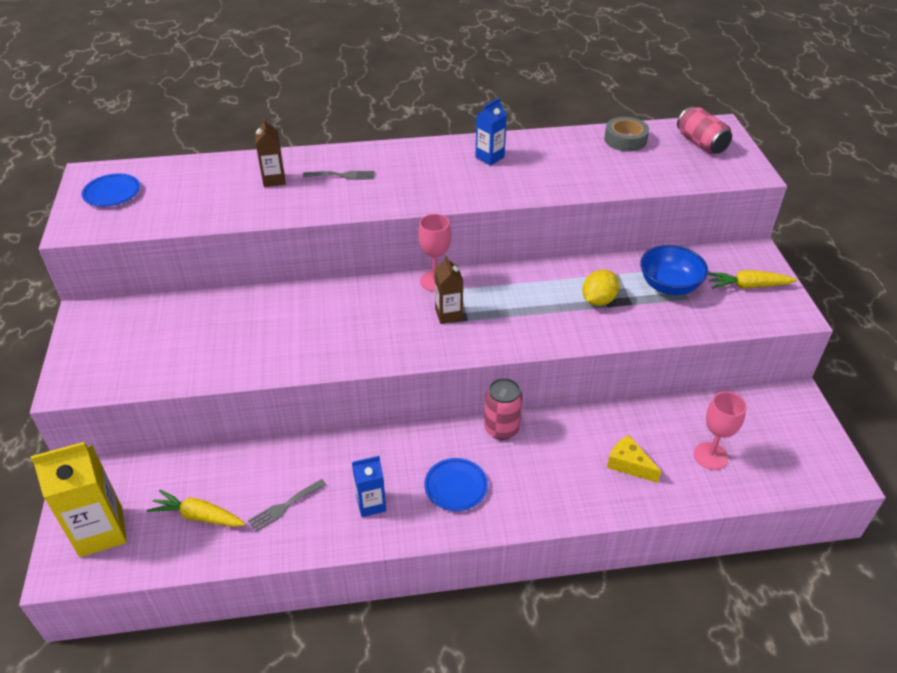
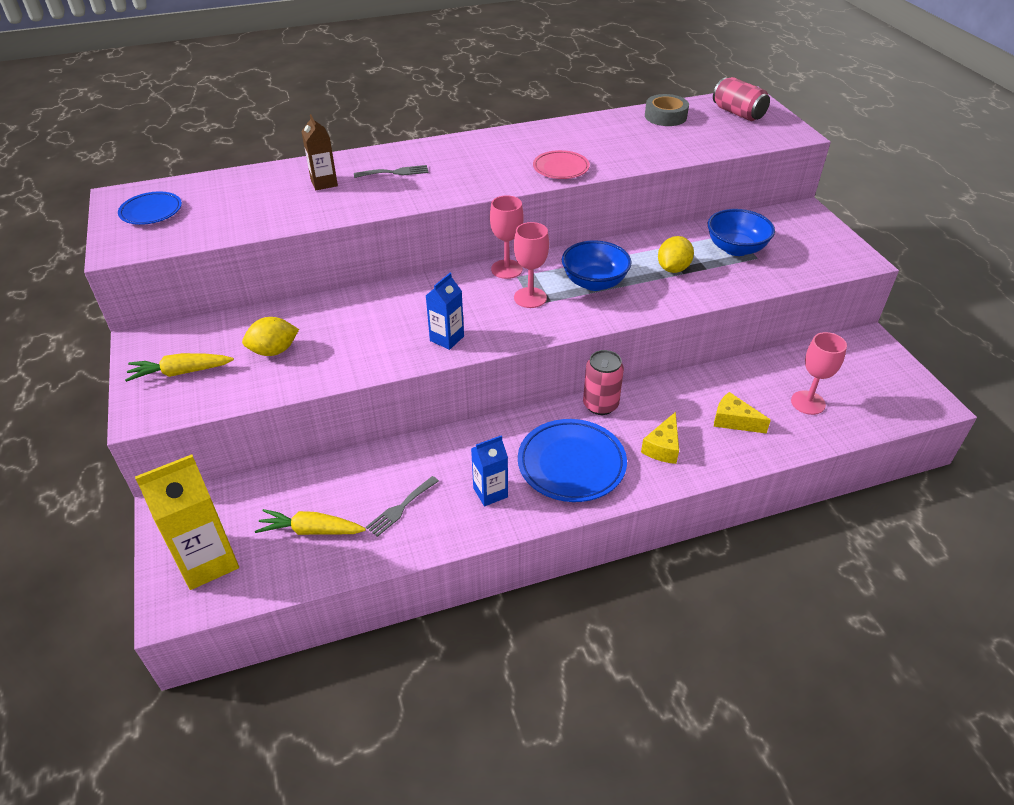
camera: 10 degrees left, 0 degrees up
(197, 339) = (274, 351): none -> yellow lemon
(448, 314) = (530, 298): brown carton -> pink goblet
(456, 487) = (571, 464): blue plate -> blue plate, size x1.67
(489, 157) = (539, 143): blue carton -> blue carton (447, 338)
(502, 188) = (561, 168): none -> pink plate
(515, 306) = (594, 282): none -> blue bowl
(550, 482) = (663, 447): none -> yellow cheese
(748, 286) = (809, 241): yellow carrot -> yellow carrot (180, 372)

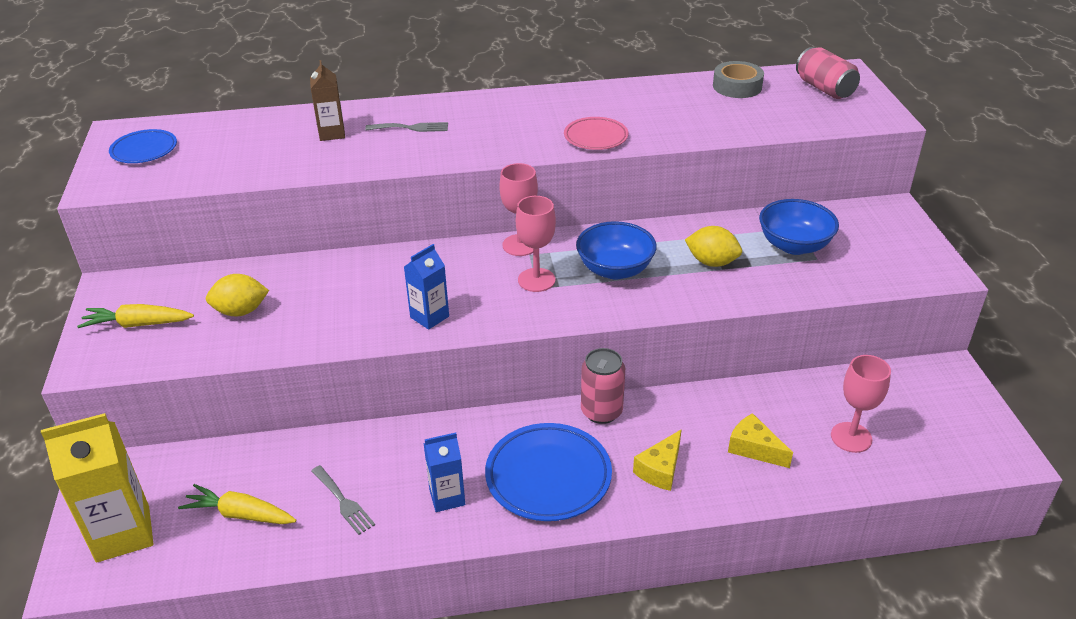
camera: 10 degrees right, 5 degrees down
(401, 508) = (343, 502): grey fork -> grey fork turned 90 degrees counterclockwise
(673, 269) = (711, 262): yellow lemon -> yellow lemon turned 75 degrees clockwise

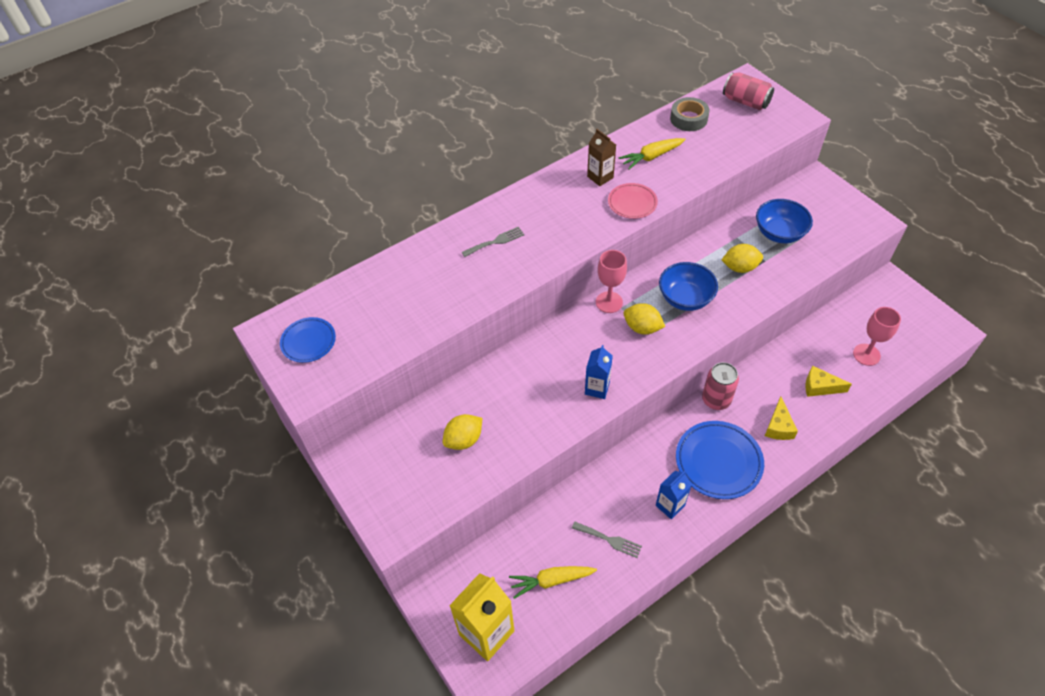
camera: 25 degrees left, 15 degrees up
(138, 324) = (399, 483): yellow carrot -> yellow carrot (651, 157)
(332, 133) = (441, 269): brown carton -> brown carton (600, 177)
(536, 280) = (642, 328): pink goblet -> yellow lemon

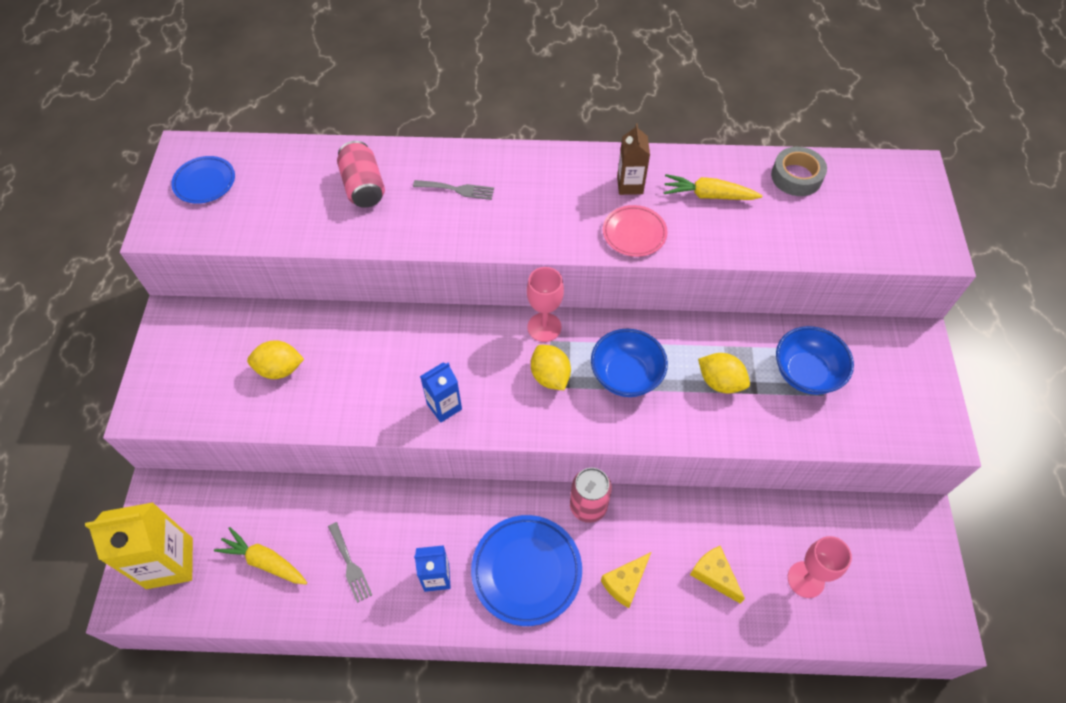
camera: 35 degrees right, 5 degrees up
(745, 101) = (887, 194): pink can -> pink can (363, 187)

